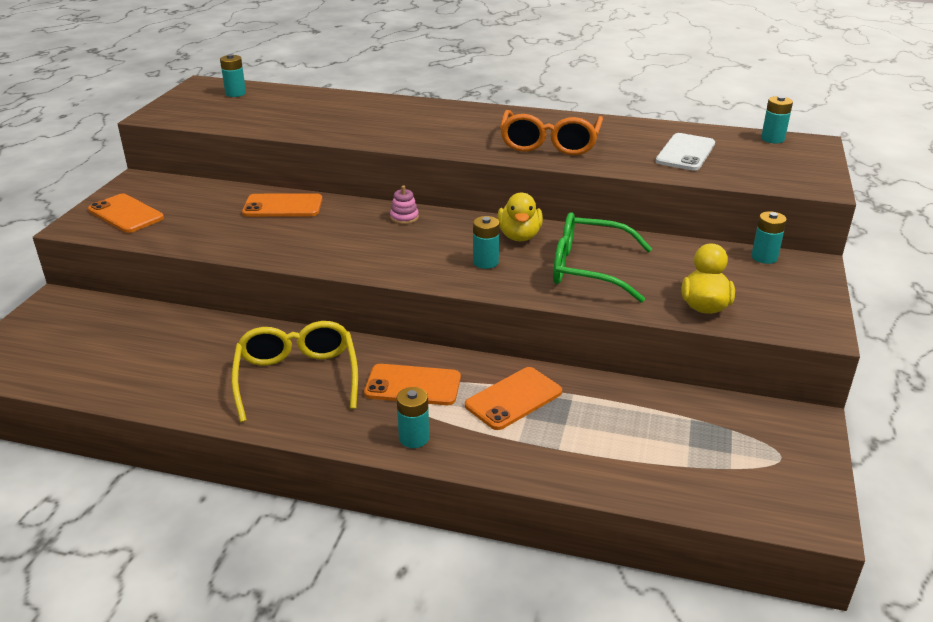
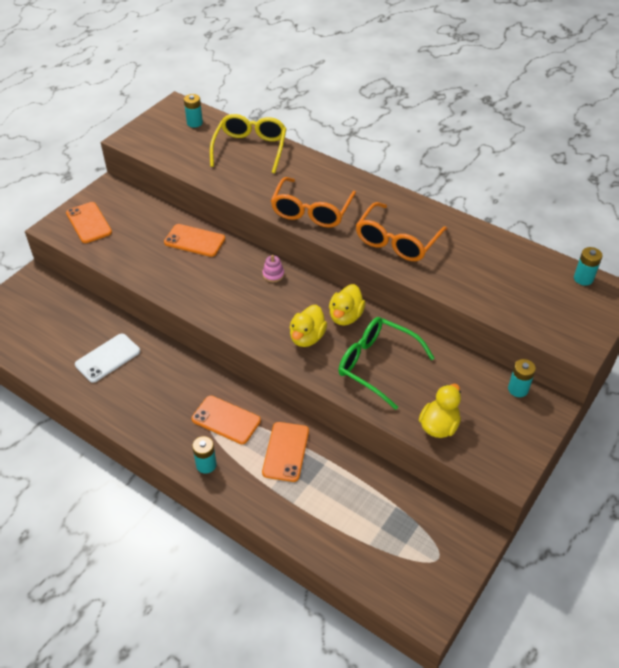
camera: 20 degrees right, 15 degrees up
(297, 378) = (156, 391): yellow glasses -> yellow glasses (250, 149)
(431, 137) = (311, 211): none -> orange glasses
(485, 262) = (307, 337): turquoise battery -> yellow duck
(513, 398) = (285, 451): orange phone -> orange phone turned 60 degrees counterclockwise
(685, 153) = (498, 278): white phone -> white phone (108, 358)

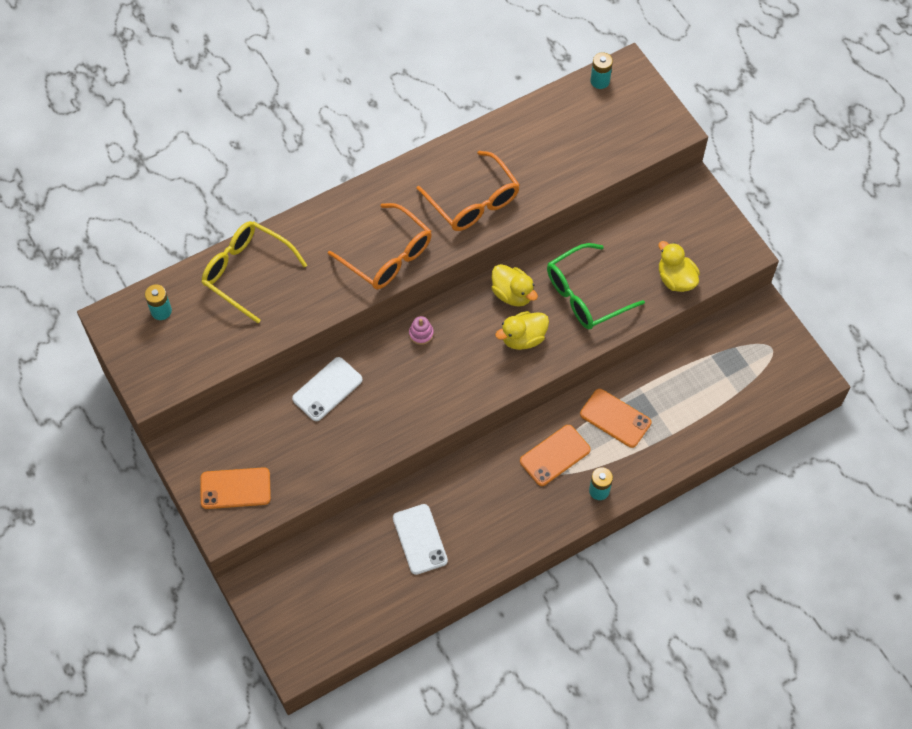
camera: 65 degrees left, 15 degrees up
(194, 241) = (327, 389): orange phone -> white phone
(307, 337) = (523, 338): yellow duck -> yellow duck turned 105 degrees clockwise
(518, 389) = (665, 200): turquoise battery -> none

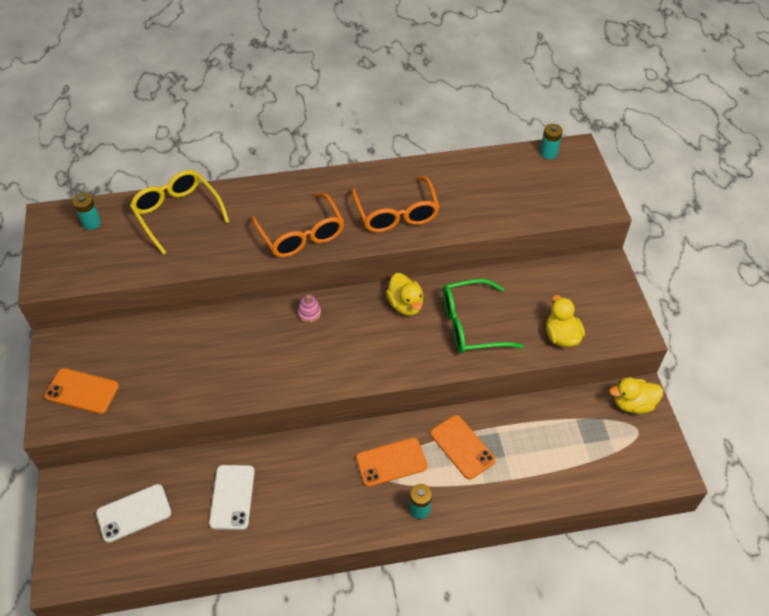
camera: 20 degrees right, 10 degrees down
(327, 389) = (205, 333): white phone -> white phone (134, 513)
(523, 338) = (398, 344): yellow duck -> yellow duck (632, 404)

